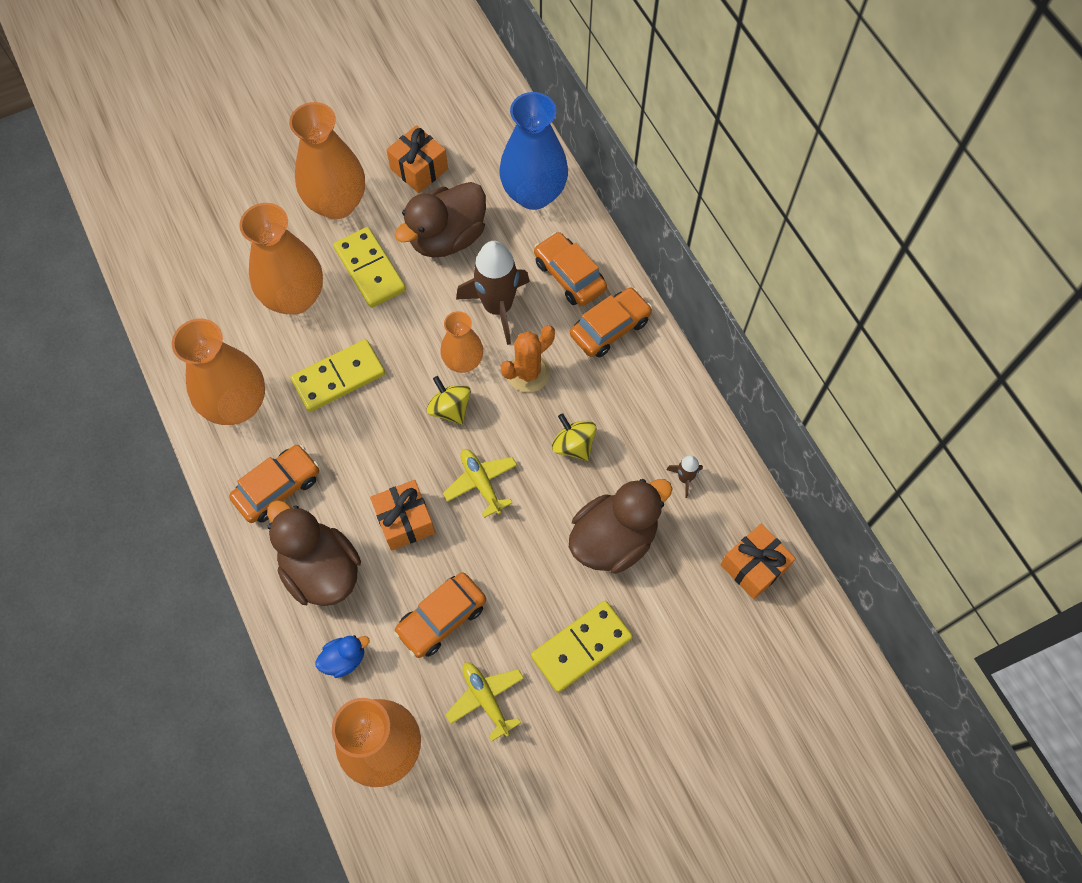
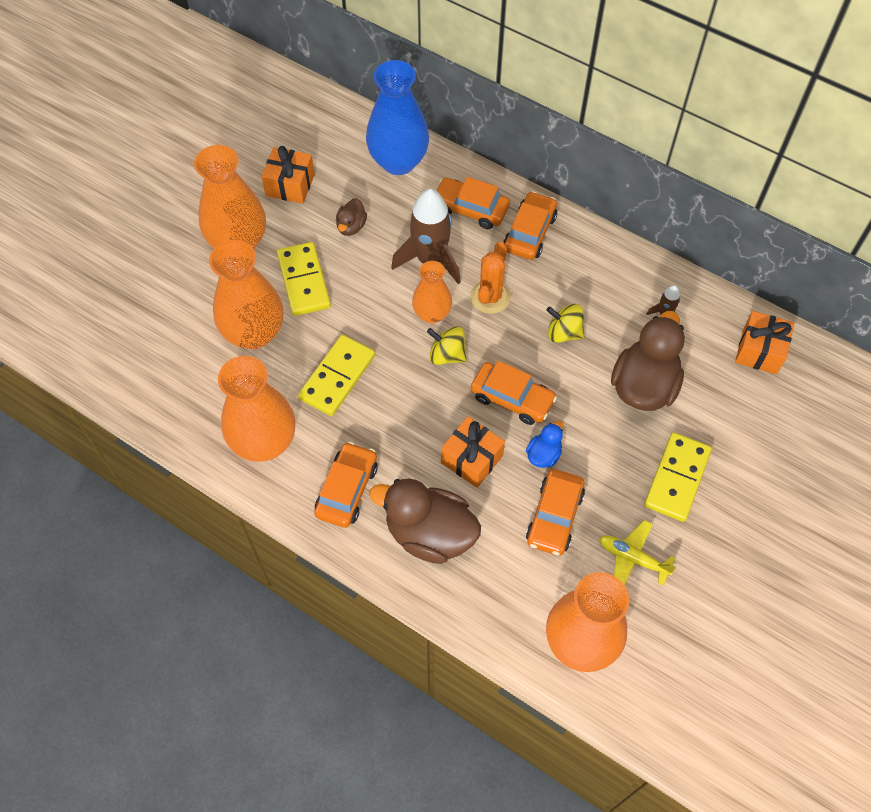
camera: 30 degrees left, 5 degrees down
(344, 659) = (499, 592): blue duck -> blue duck (543, 454)
(370, 269) = (303, 281): yellow domino -> yellow domino turned 45 degrees clockwise
(447, 237) = (351, 226): brown duck -> brown duck, size x0.48
(481, 483) = (512, 398): yellow plane -> orange car

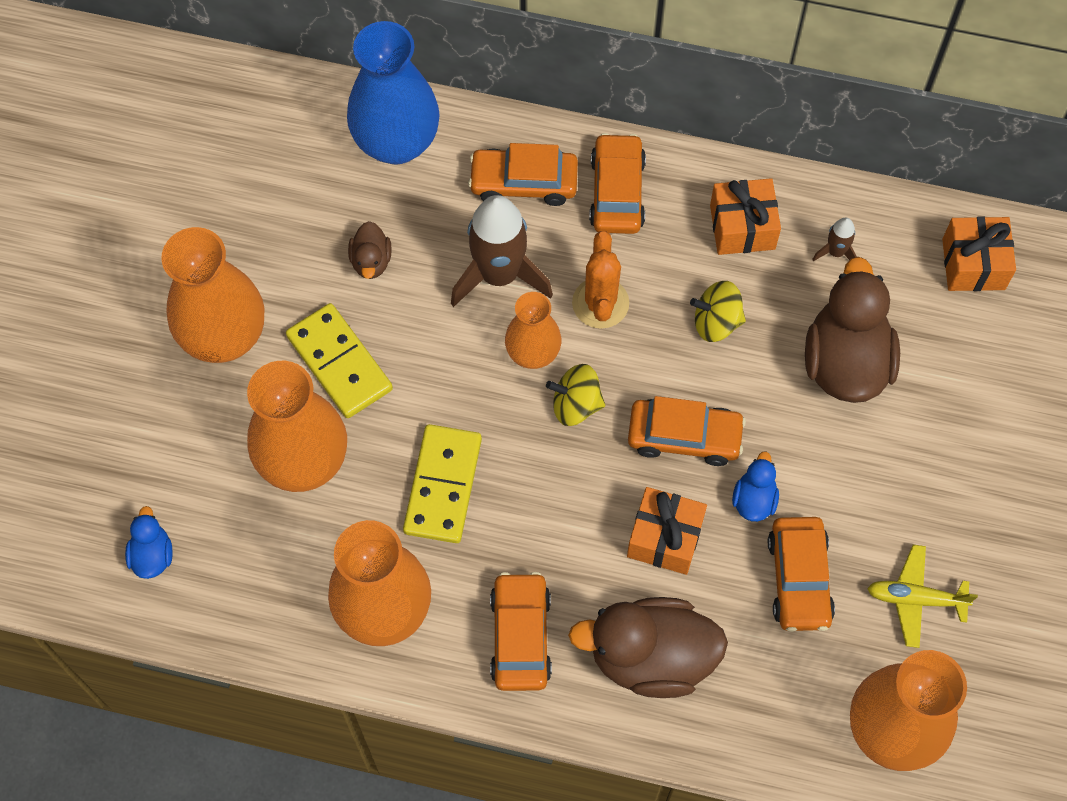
camera: 20 degrees left, 5 degrees up
(133, 359) = (152, 555): none -> blue duck
(290, 185) = (259, 226): orange gift -> orange gift (742, 227)
(677, 478) = (931, 473): yellow domino -> none

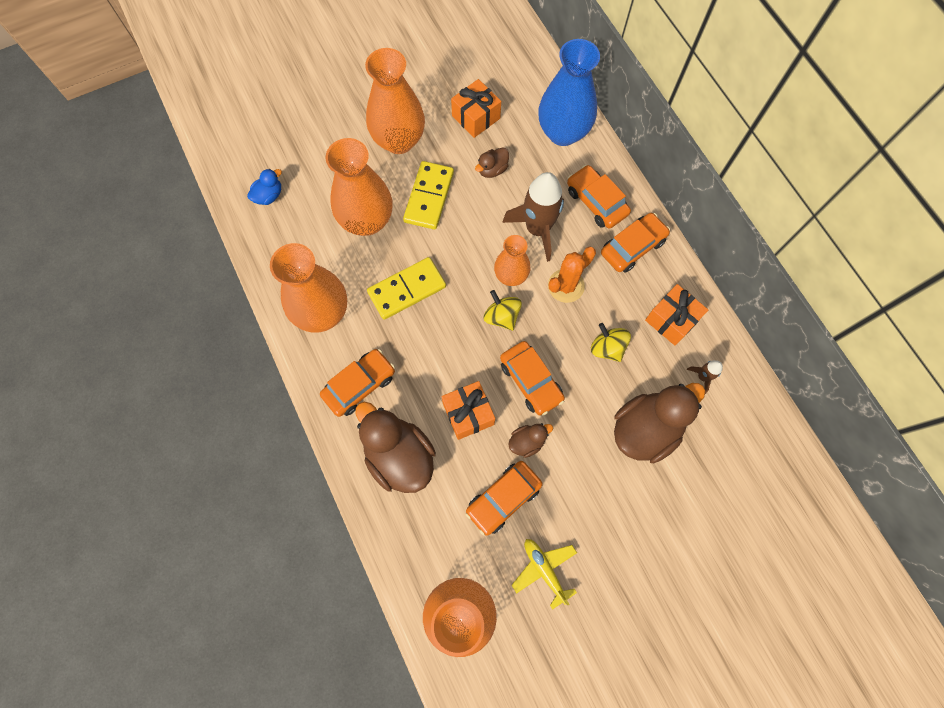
camera: 50 degrees right, 5 degrees up
(754, 499) = (527, 442): blue duck -> brown duck
(973, 264) = (765, 453): orange gift -> orange gift (476, 117)

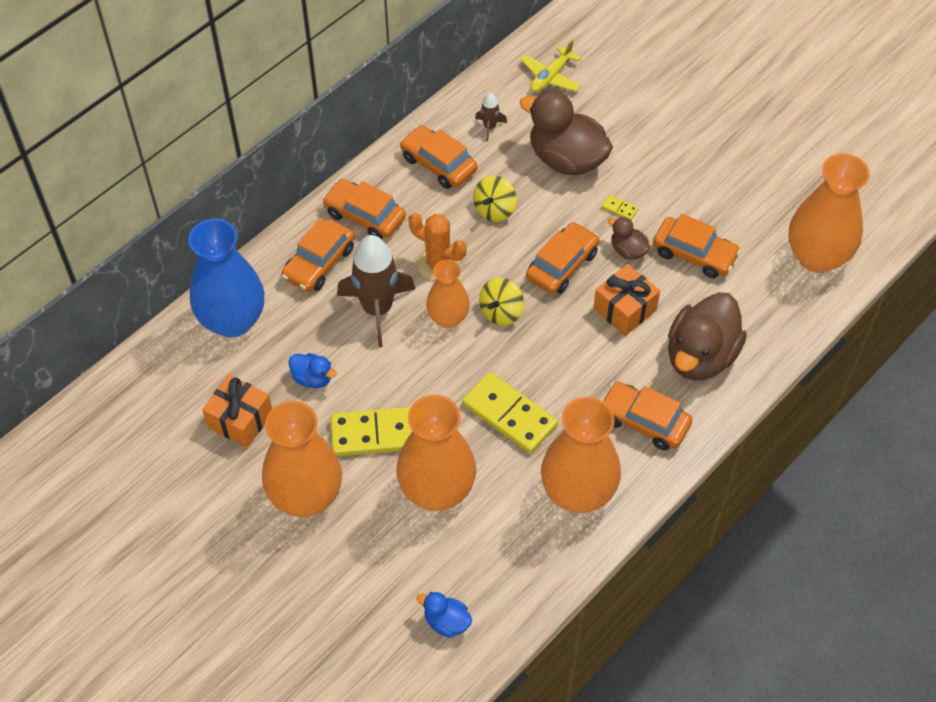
camera: 110 degrees left, 15 degrees down
(492, 170) = (313, 378): brown duck -> blue duck
(544, 570) = (741, 203): yellow plane -> yellow plane (550, 76)
(574, 454) = (619, 209): none -> yellow domino
(671, 320) = (438, 164): orange gift -> orange car

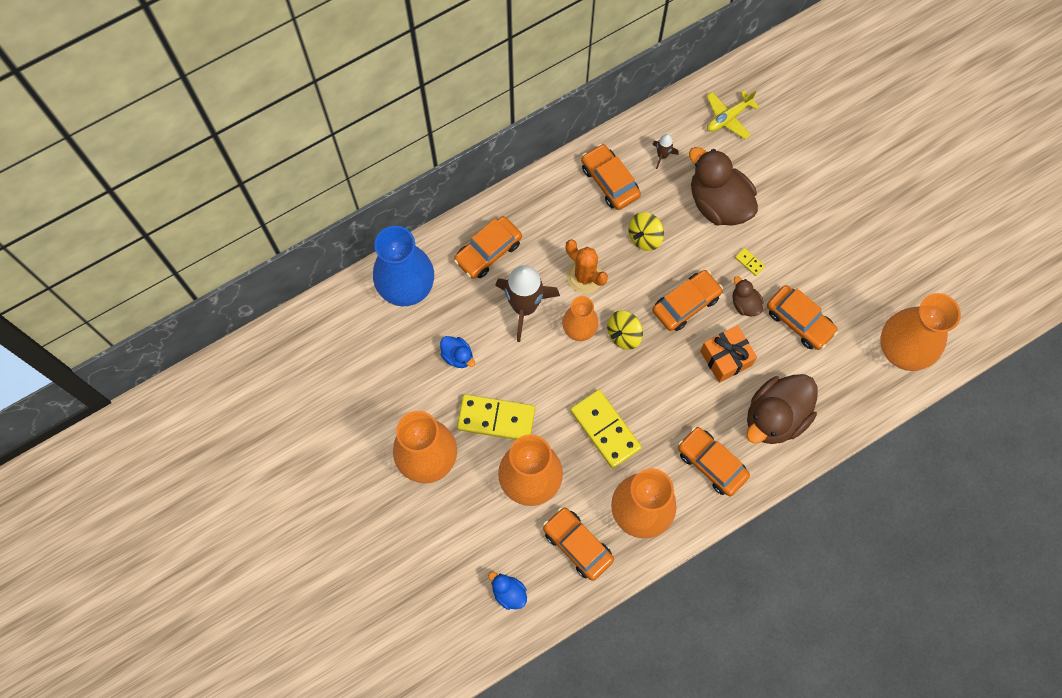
camera: 15 degrees right, 15 degrees up
(240, 420) = (392, 378): orange gift -> none
(365, 216) = (536, 216): orange car -> orange car (577, 545)

